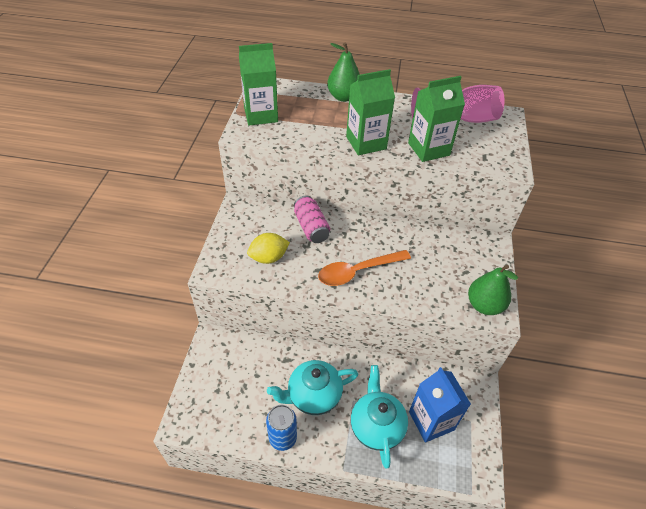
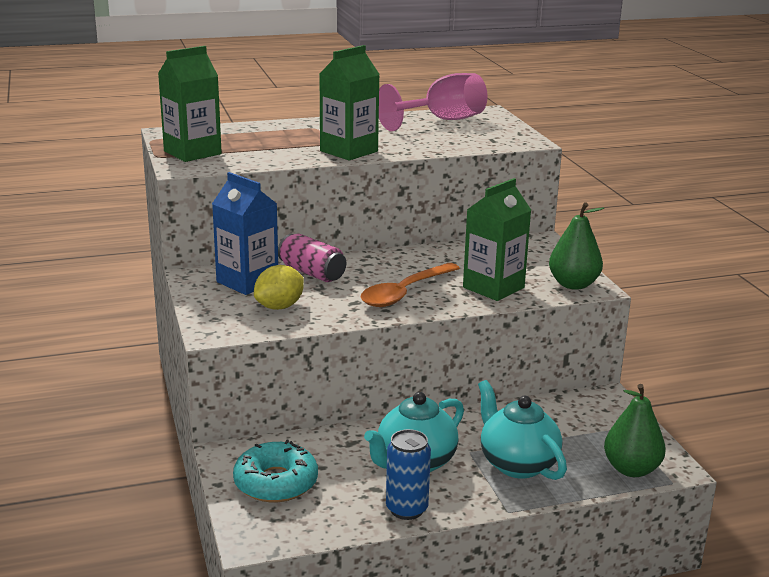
camera: 25 degrees left, 25 degrees down
(223, 378) = (276, 482): none -> turquoise donut
(343, 97) = (284, 126): green pear -> green pear (631, 469)
(428, 149) = (426, 144): green carton -> green carton (493, 287)
(431, 421) = (578, 440): blue carton -> blue carton (247, 282)

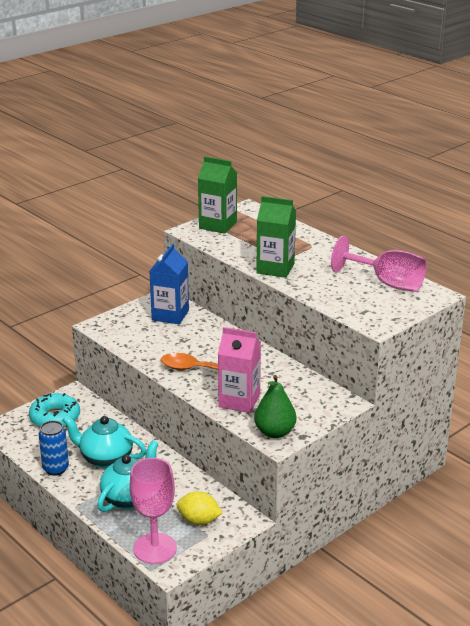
camera: 65 degrees right, 5 degrees up
(279, 307) = (145, 335): yellow lemon -> yellow lemon (199, 521)
(312, 273) = (202, 331): pink can -> none
(493, 287) = (239, 401): green carton -> pink carton
(631, 469) = (155, 548): green pear -> pink goblet

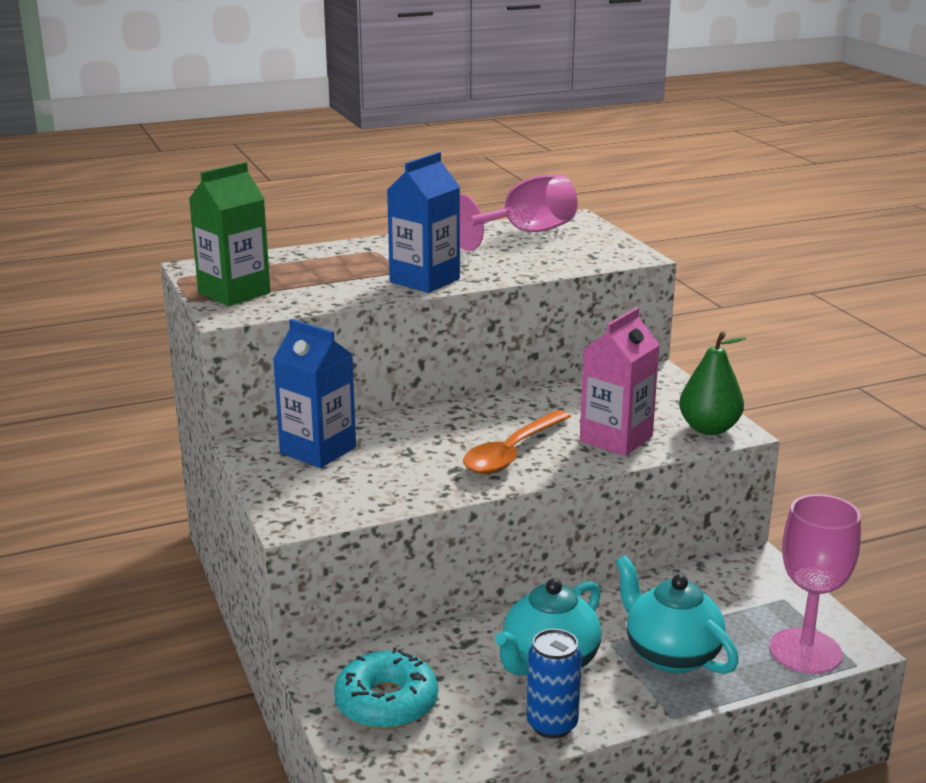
camera: 70 degrees left, 5 degrees down
(199, 521) = (748, 600): yellow lemon -> none
(275, 268) = (424, 280): green carton -> blue carton

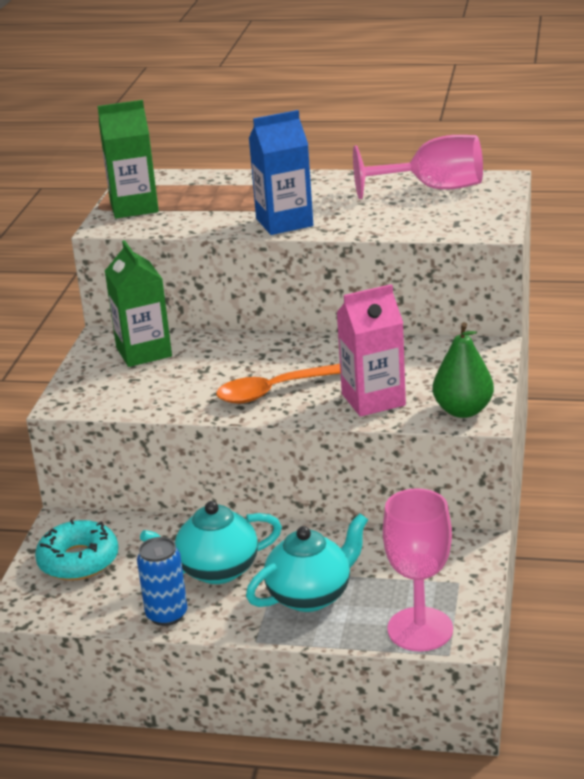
camera: 35 degrees right, 5 degrees up
(318, 450) = (144, 352): blue carton -> green carton
(670, 655) = (311, 595): turquoise teapot -> turquoise teapot turned 60 degrees clockwise

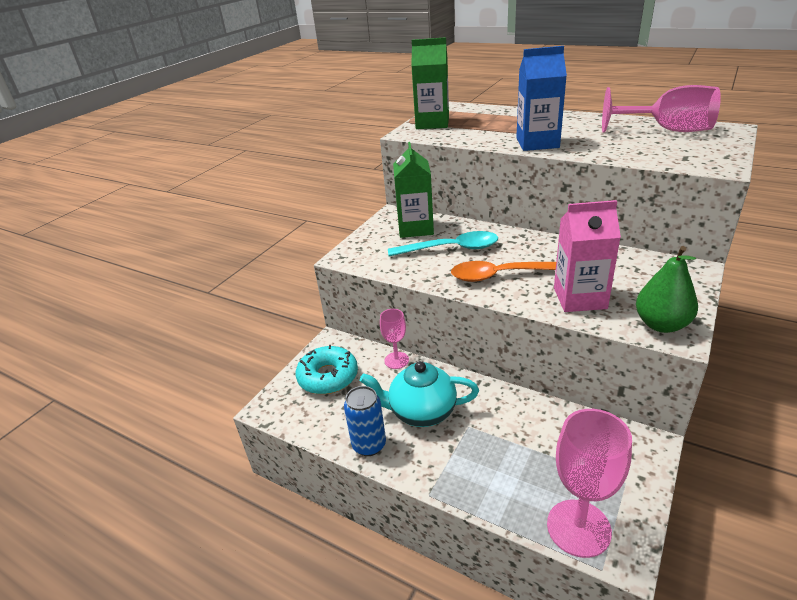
camera: 20 degrees right, 5 degrees up
(161, 525) = (396, 360): none -> pink goblet
(202, 370) = (451, 249): none -> turquoise spoon
(311, 595) = (489, 458): turquoise teapot -> none

